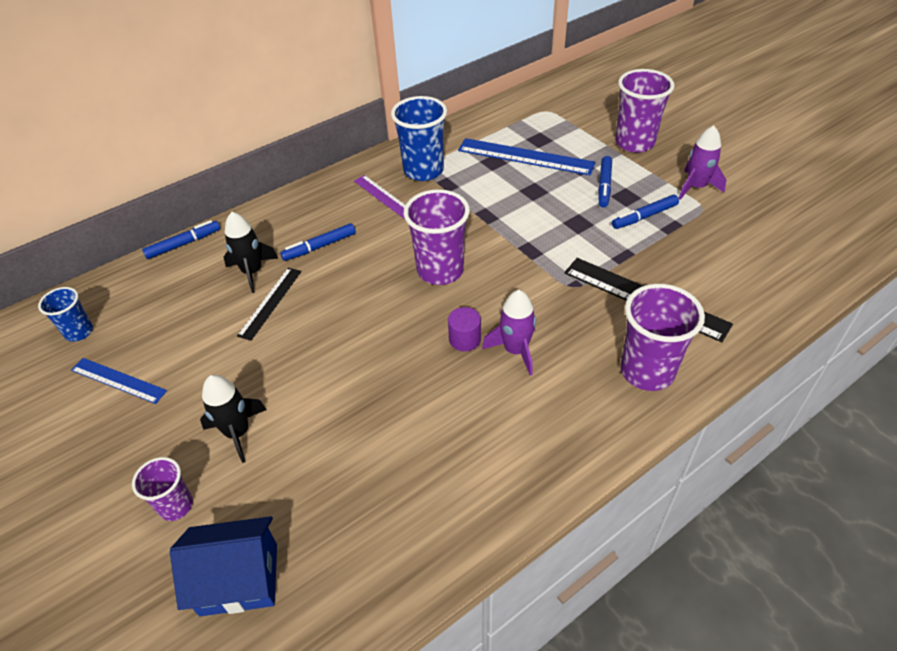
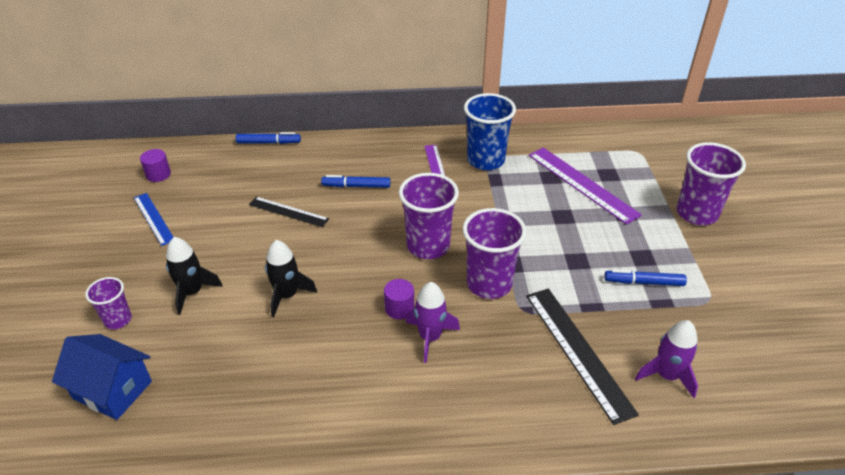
camera: 30 degrees right, 5 degrees down
(79, 332) = (158, 174): blue cup -> purple cylinder
(252, 272) = (295, 183): black rocket -> black rocket (287, 295)
(270, 302) = (288, 212): black ruler -> black ruler turned 60 degrees clockwise
(525, 156) = (582, 184): blue ruler -> purple ruler
(604, 186) = (631, 239): blue marker -> none
(647, 371) = (522, 412): purple cup -> purple cup (489, 284)
(696, 187) = (720, 279): purple rocket -> purple rocket (667, 375)

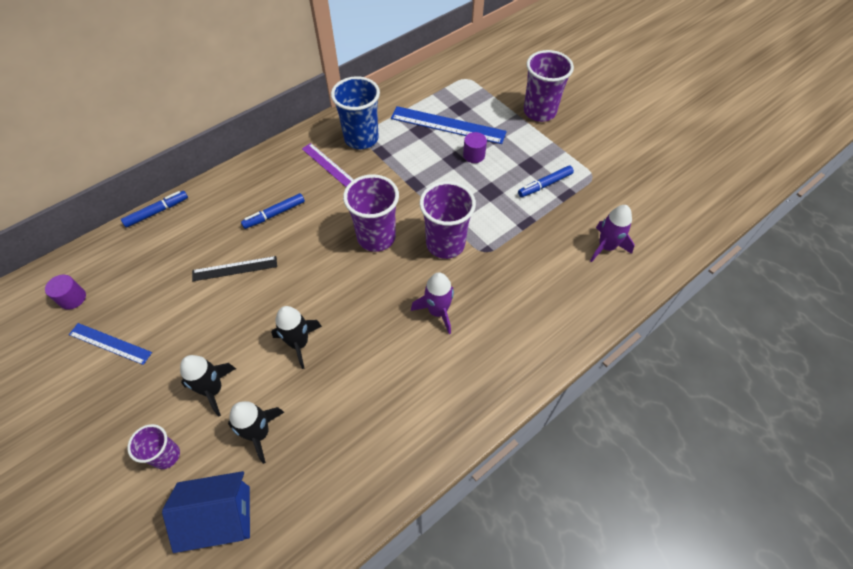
camera: 35 degrees left, 15 degrees up
(195, 346) = (259, 433): none -> black rocket
(399, 308) = (396, 301): purple cylinder -> purple cylinder (474, 155)
(578, 351) = (542, 262): black ruler -> none
(582, 184) = (448, 125): purple ruler -> blue ruler

